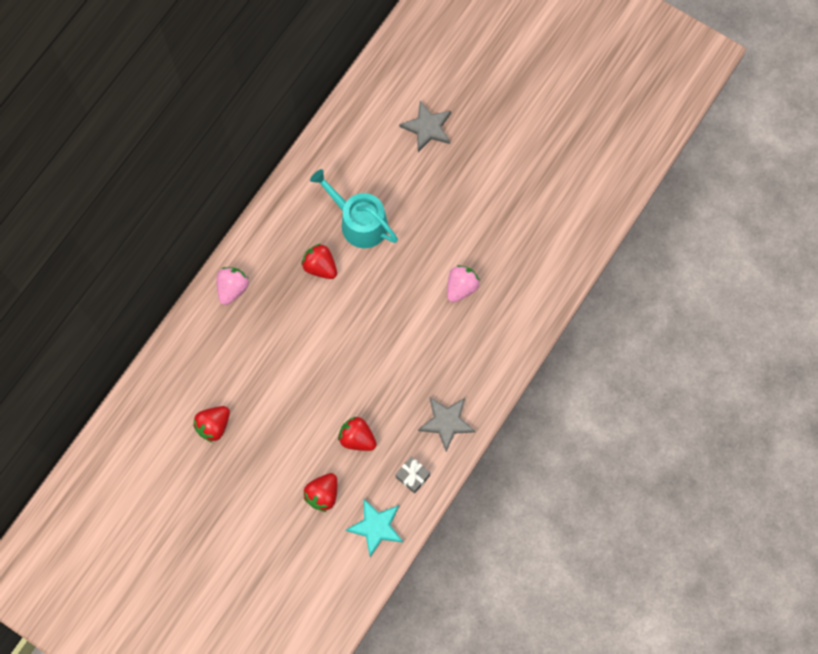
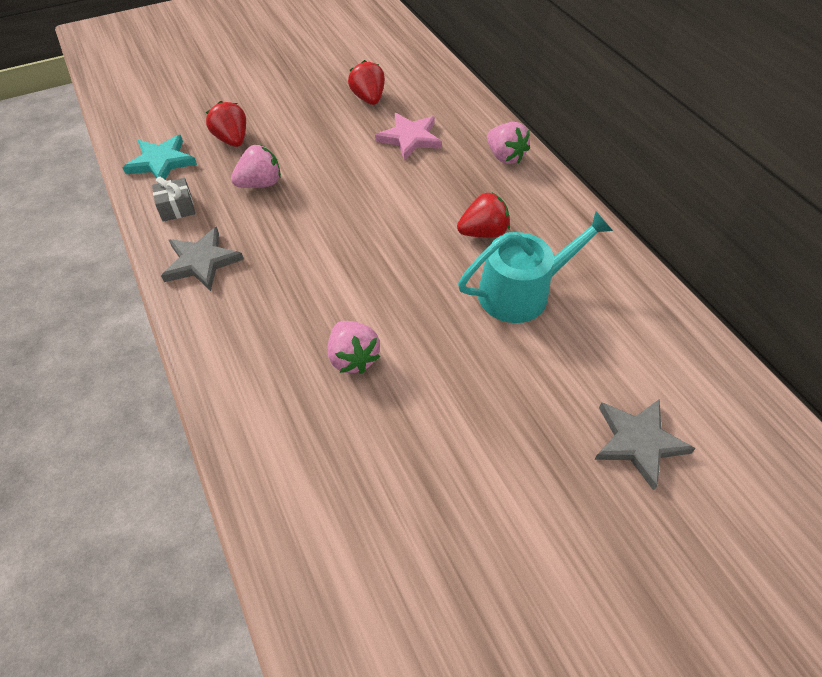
camera: 120 degrees right, 20 degrees down
(247, 365) = (410, 138): none -> pink star
(357, 438) = (260, 184): red strawberry -> pink strawberry

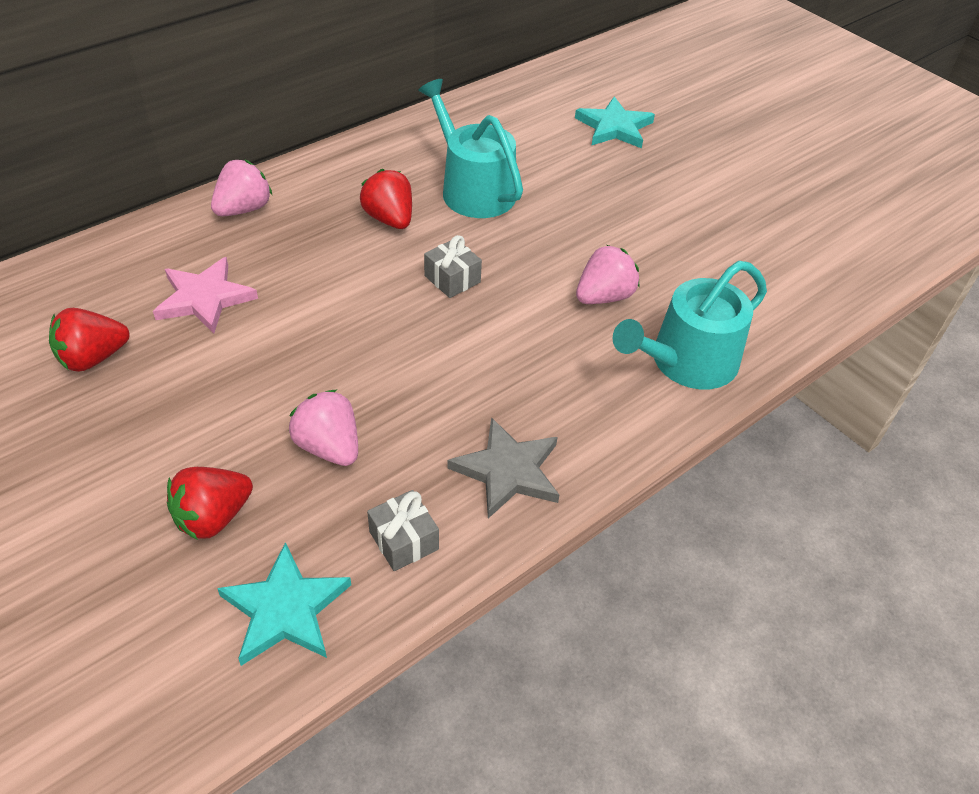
camera: 105 degrees left, 5 degrees down
(254, 398) = (686, 362): none -> turquoise watering can
(400, 260) = (452, 279): none -> grey gift
(638, 442) = (614, 127): grey star -> turquoise star

